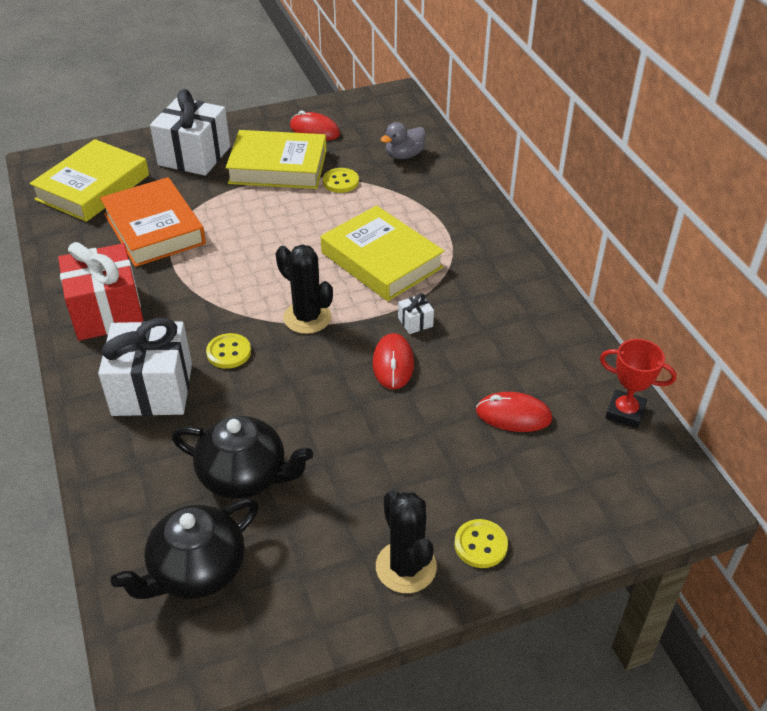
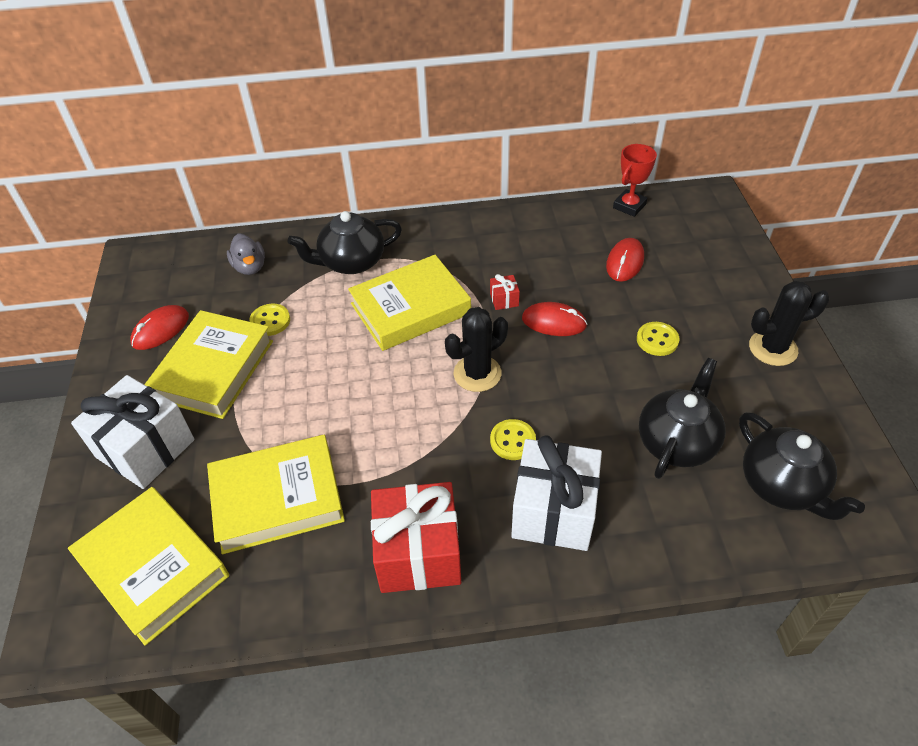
camera: 75 degrees left, 5 degrees up
(154, 228) = (277, 498): orange book -> yellow book
(415, 322) = (504, 299): white gift -> red gift
(433, 211) = (351, 262): none -> black teapot
(480, 545) = (751, 304): yellow button -> yellow button (657, 340)

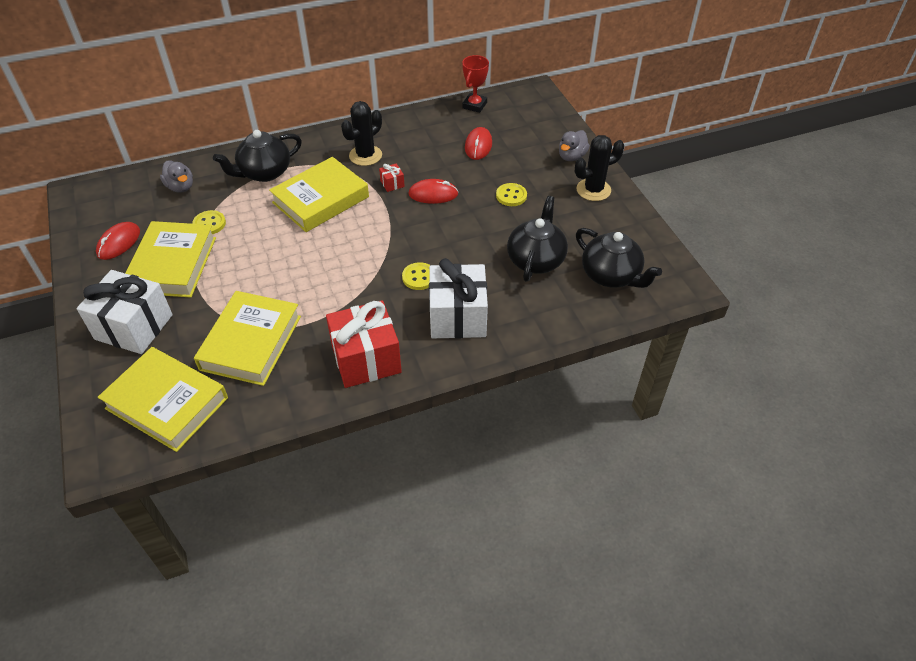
camera: 15 degrees left, 0 degrees up
(277, 498) = (251, 342): yellow book -> yellow book turned 45 degrees counterclockwise
(477, 373) = (383, 237): black cactus -> black cactus (365, 155)
(748, 294) = (571, 156): none -> grey duck

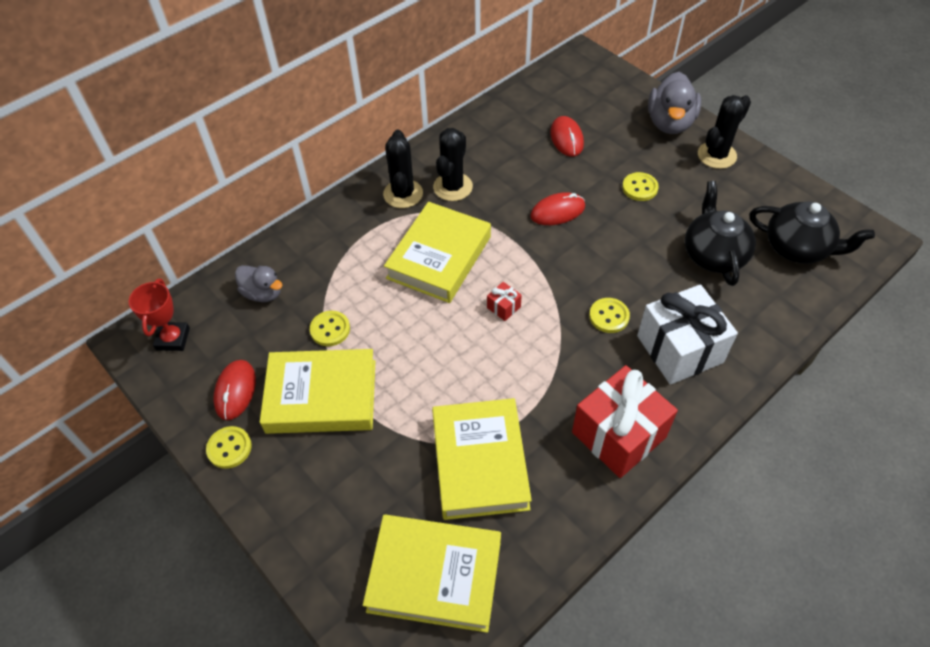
camera: 20 degrees left, 5 degrees up
(90, 277) = (229, 448): none -> yellow button
(134, 327) = (329, 493): white gift -> none
(173, 264) = (321, 396): yellow book -> yellow book turned 75 degrees counterclockwise
(264, 173) = (351, 244): black teapot -> none
(325, 150) = (403, 194): none -> black cactus
(392, 184) = (505, 212): red gift -> red gift (503, 307)
(474, 105) = (530, 91): red trophy -> red trophy (173, 339)
(571, 156) = (670, 123): grey duck -> grey duck, size x1.60

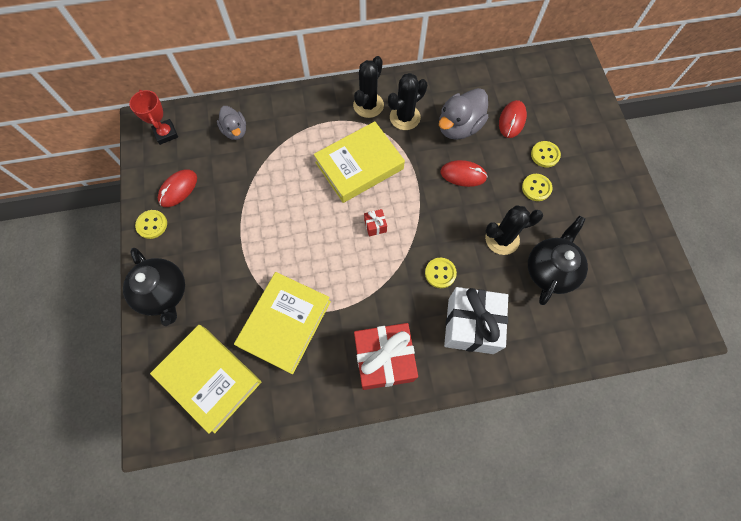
camera: 30 degrees right, 15 degrees up
(173, 339) = (166, 133): red trophy -> red trophy turned 60 degrees counterclockwise
(321, 396) = (223, 222): yellow book -> none
(330, 329) = (258, 179): yellow button -> yellow button (545, 155)
(670, 123) = (600, 147): grey duck -> grey duck (459, 127)
(716, 155) = (616, 192): black cactus -> black cactus (502, 239)
(798, 248) = (619, 301): black teapot -> black teapot (163, 293)

